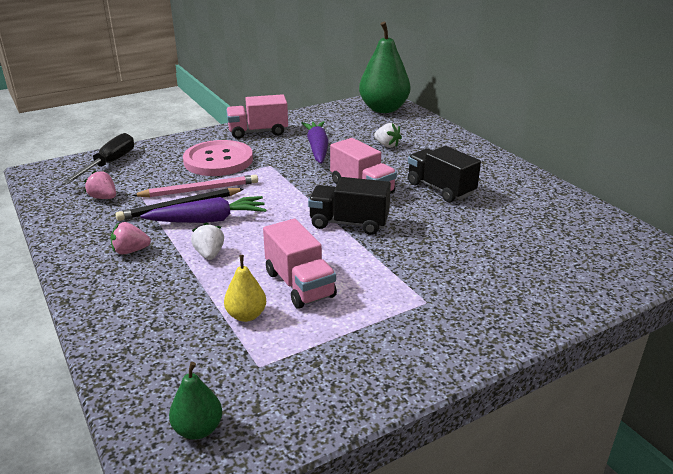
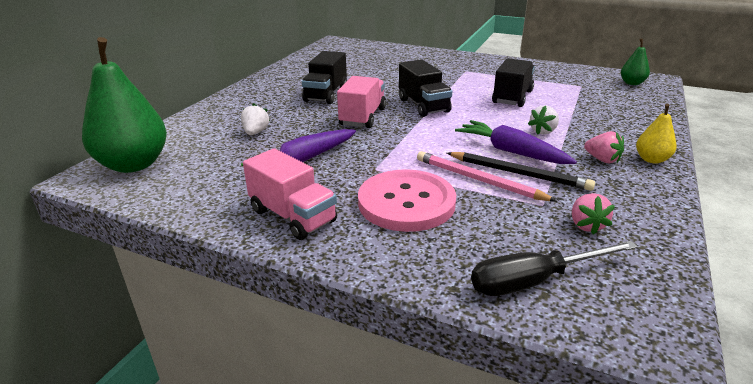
camera: 125 degrees left, 0 degrees up
(246, 315) = (562, 99): yellow pear -> yellow pear (651, 159)
(299, 284) = (512, 97): pink truck -> black truck

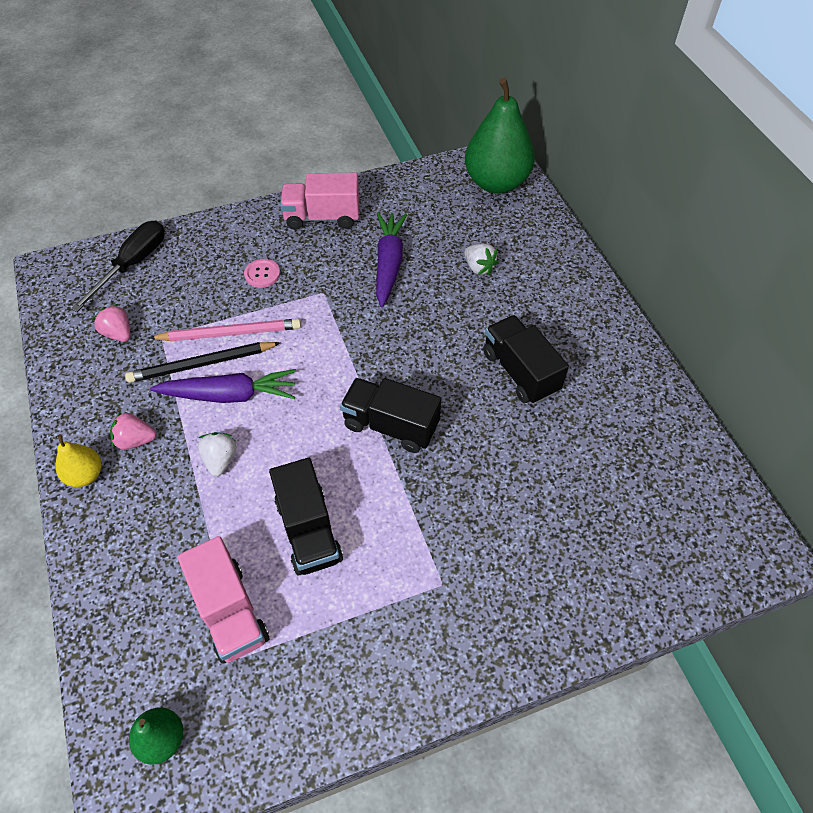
camera: 135 degrees right, 25 degrees up
(363, 117) = (424, 356): pink truck -> pink truck (230, 611)
(406, 202) = (262, 274): pink button -> pink button, size x0.42

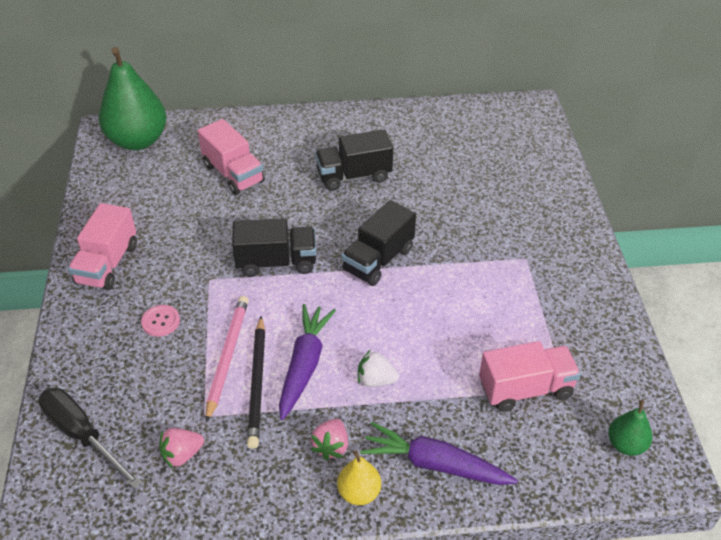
camera: 75 degrees left, 10 degrees down
(309, 530) = (463, 327): black truck -> black truck (276, 262)
(389, 264) = (198, 228): purple carrot -> purple carrot (435, 464)
(479, 267) = (233, 173): white strawberry -> pink truck

